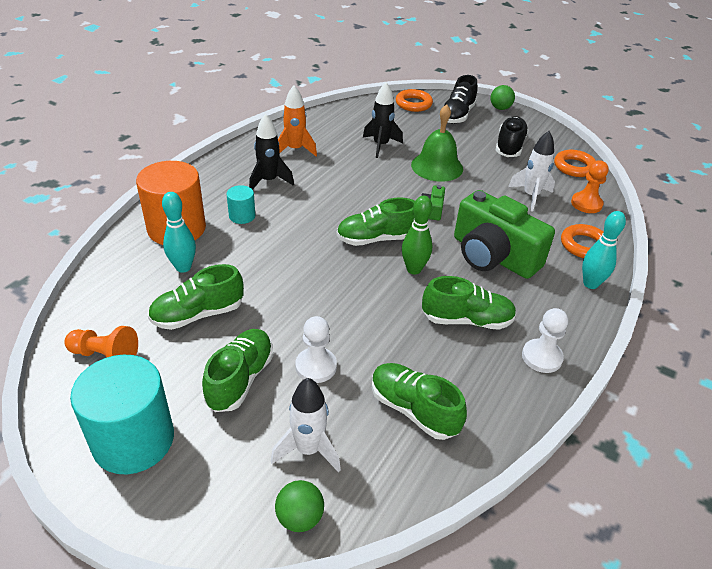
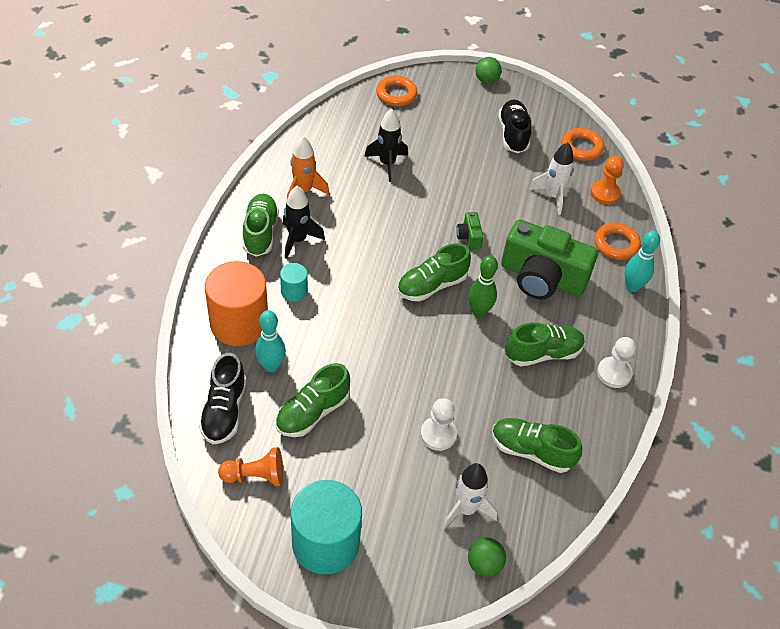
camera: 20 degrees left, 10 degrees up
(240, 379) = (382, 464): green shoe -> green shoe (260, 232)
(437, 166) = (453, 179): green bell -> none
(457, 115) = (447, 101): black shoe -> black shoe (224, 411)

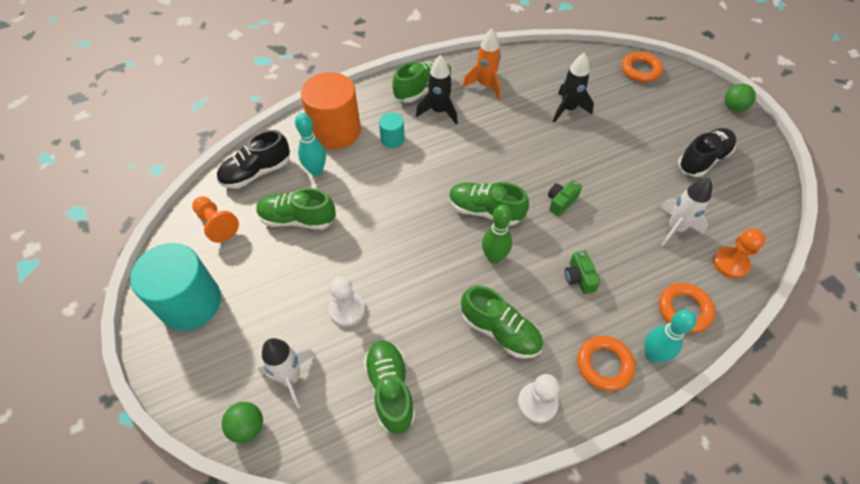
camera: 55 degrees right, 5 degrees up
(542, 277) = (579, 278): green camera -> green camera, size x0.41
(581, 147) = (757, 213): orange ring -> orange ring (604, 365)

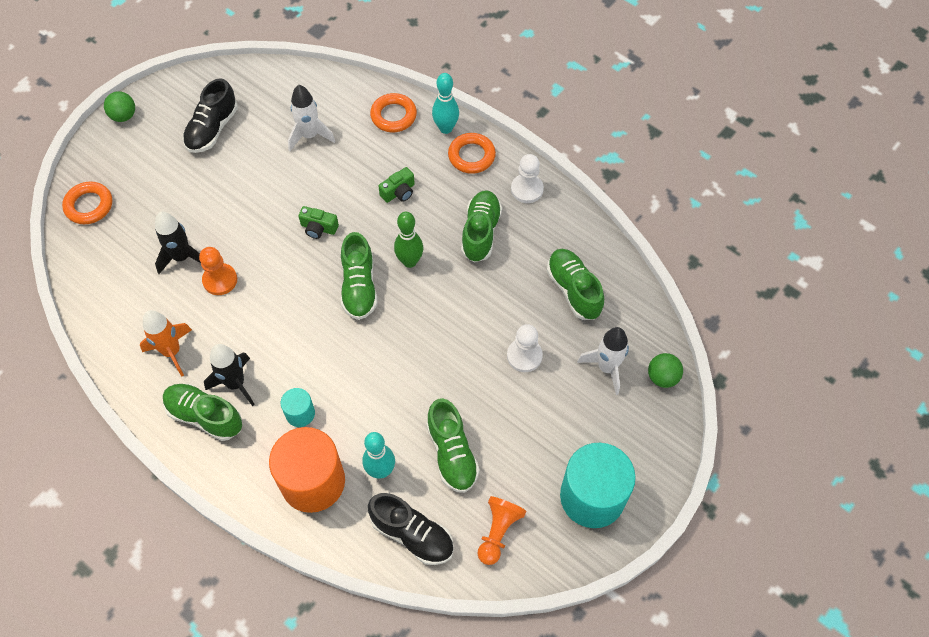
camera: 115 degrees left, 5 degrees up
(390, 389) = (573, 290): green shoe -> green shoe turned 105 degrees clockwise
(703, 160) = (212, 129): black shoe -> black shoe turned 90 degrees counterclockwise
(730, 263) = (330, 93): orange pawn -> orange pawn (220, 280)

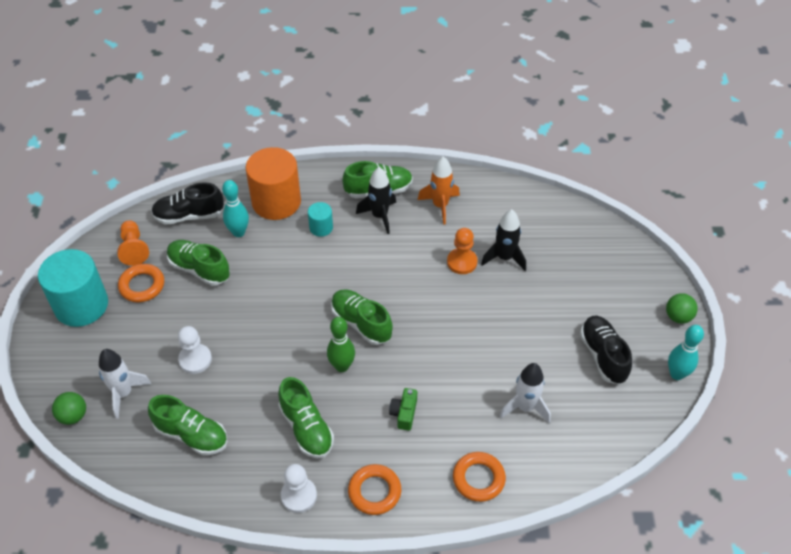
camera: 140 degrees right, 10 degrees down
(89, 205) = (608, 244): orange ring -> orange ring (142, 285)
(318, 228) = (435, 342): green camera -> none
(446, 128) = (422, 502): turquoise bowling pin -> turquoise bowling pin (676, 374)

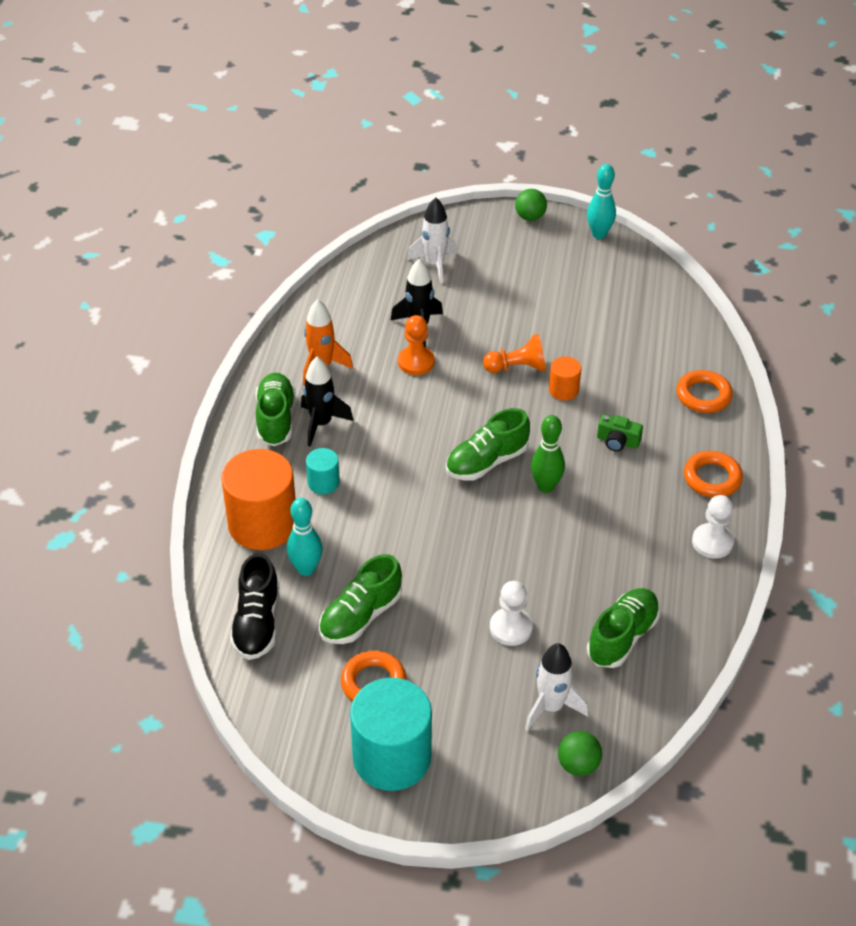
camera: 80 degrees left, 5 degrees down
(134, 249) = (302, 691): orange pawn -> orange pawn (517, 367)
(306, 428) = (626, 527): green shoe -> none
(456, 367) = (563, 390): none -> orange cylinder
(525, 407) = (622, 346): white rocket -> white rocket (435, 264)
(603, 356) = (568, 278): black shoe -> none

